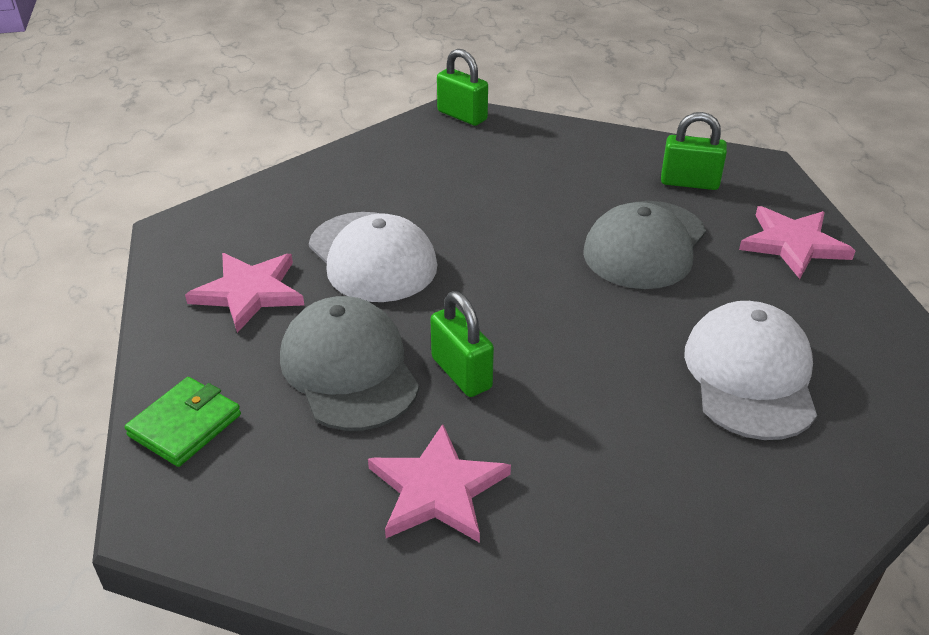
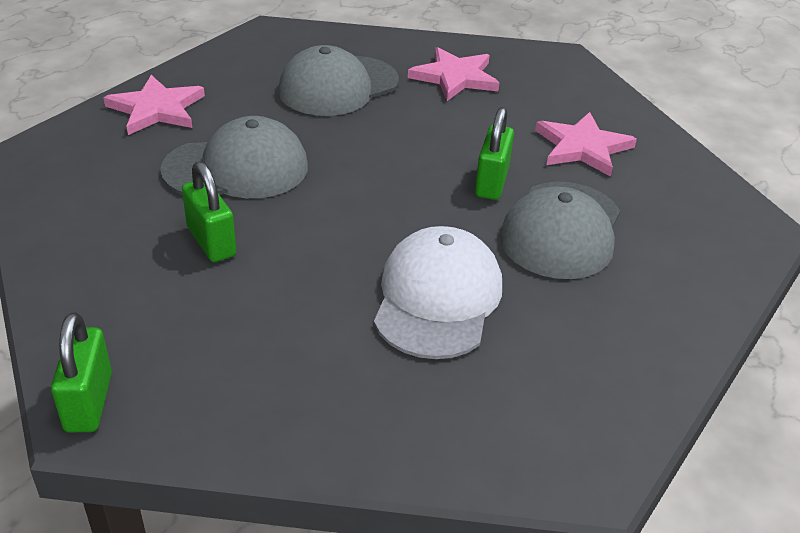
camera: 135 degrees left, 0 degrees up
(185, 425) = (712, 267): green wallet -> none
(249, 292) = (578, 339): pink star -> pink star (455, 77)
(689, 182) = (101, 181): green padlock -> green padlock (211, 242)
(750, 375) = (338, 86): white cap -> grey cap

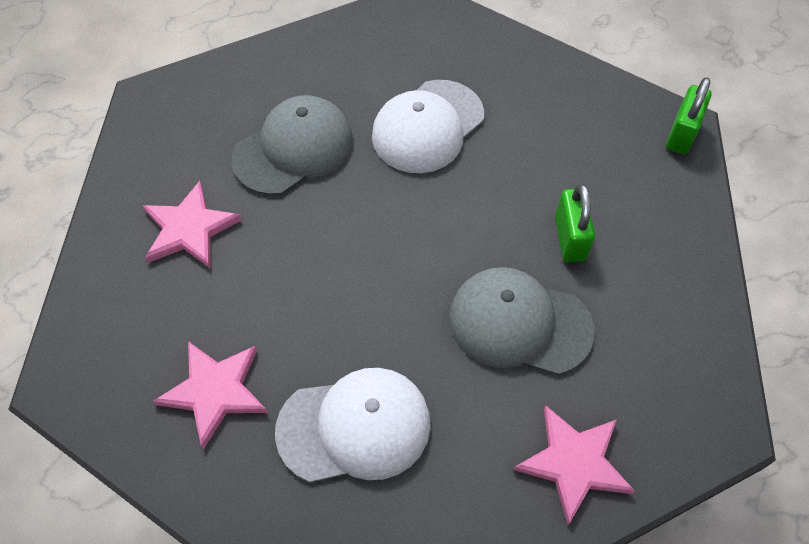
camera: 150 degrees left, 20 degrees up
(338, 86) = (354, 427): grey cap -> white cap
(491, 183) = (306, 217): green padlock -> none

